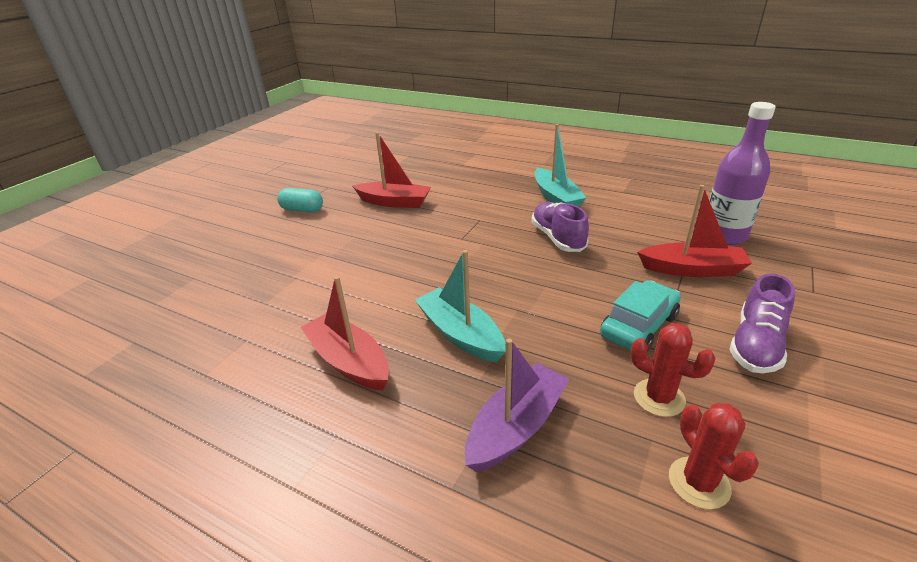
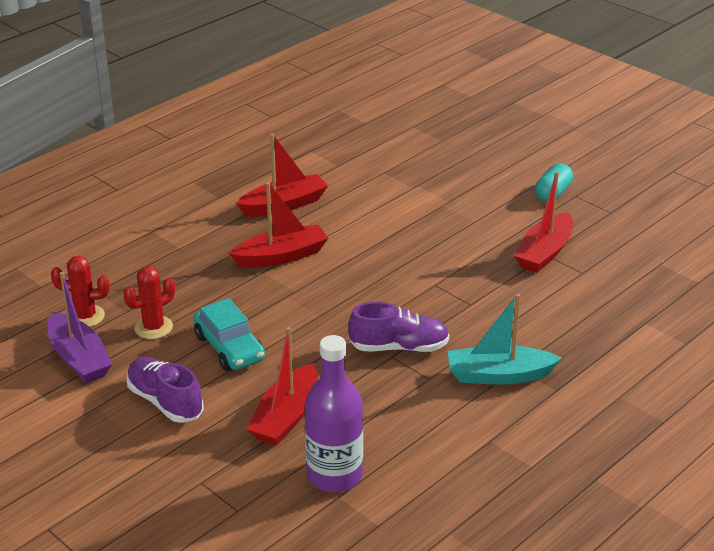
camera: 105 degrees right, 0 degrees up
(460, 334) = (281, 256): turquoise boat -> red boat
(516, 427) = (175, 261): purple boat -> purple boat (79, 358)

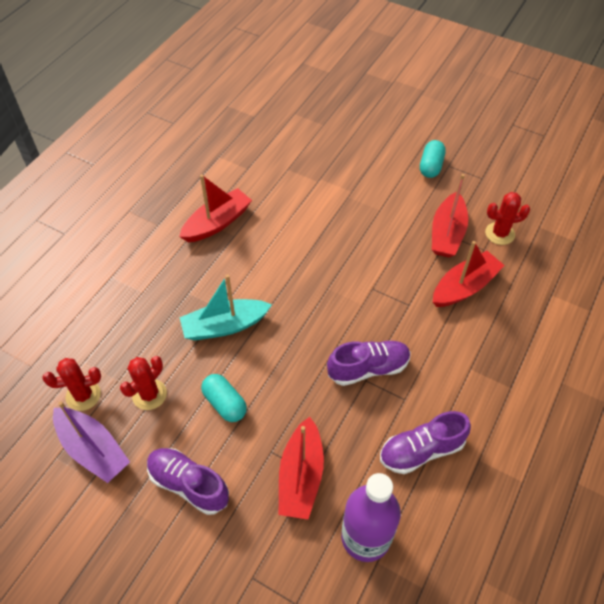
camera: 15 degrees left, 20 degrees up
(229, 348) = (225, 403): turquoise car -> turquoise capsule
(281, 256) = (234, 283): red boat -> red boat (464, 287)
(428, 421) = (421, 450): none -> purple shoe
(499, 375) = (460, 381): turquoise boat -> turquoise boat (225, 326)
(608, 262) = (499, 233): none -> red cactus

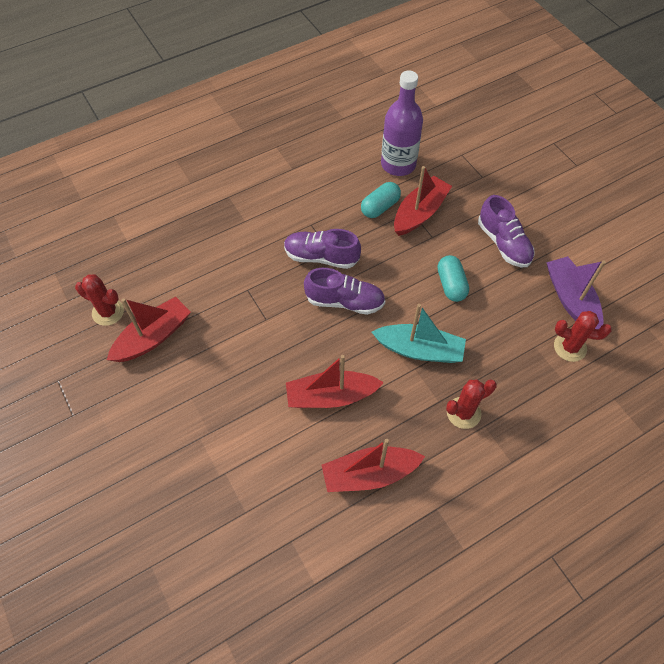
camera: 150 degrees left, 5 degrees up
(149, 394) = (511, 321): red cactus -> red cactus (463, 413)
(421, 450) = (326, 190): purple shoe -> purple shoe (345, 301)
(431, 166) = (91, 424): turquoise capsule -> turquoise capsule (380, 207)
(464, 287) = (188, 281): red boat -> red boat (331, 396)

